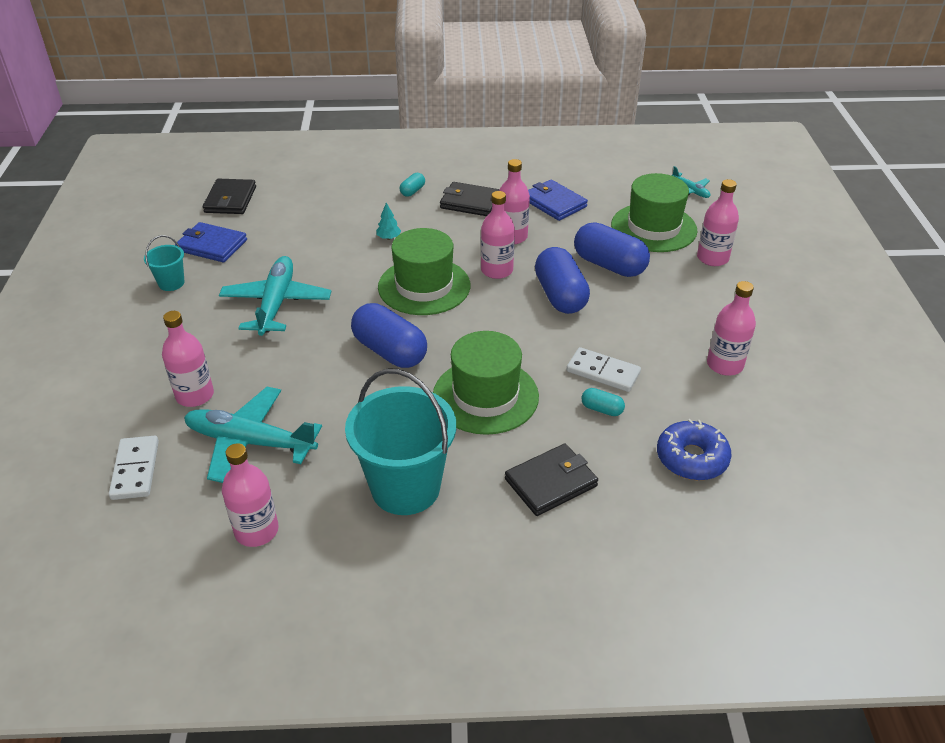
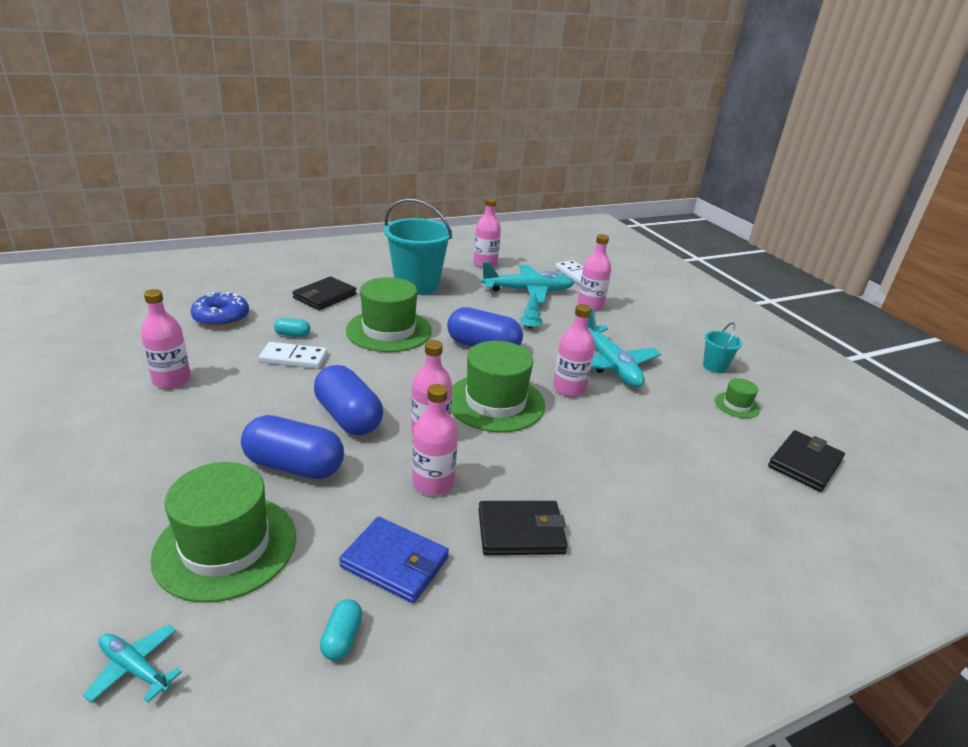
camera: 155 degrees right, 10 degrees down
(212, 245) = (736, 405): blue wallet -> green hat
(230, 200) = (805, 463): black wallet -> black wallet turned 60 degrees clockwise
(389, 238) = (578, 450): turquoise tree -> turquoise tree (530, 327)
(412, 191) = (615, 533): turquoise capsule -> turquoise capsule (342, 638)
(712, 258) = (142, 507): pink bottle -> pink bottle (569, 388)

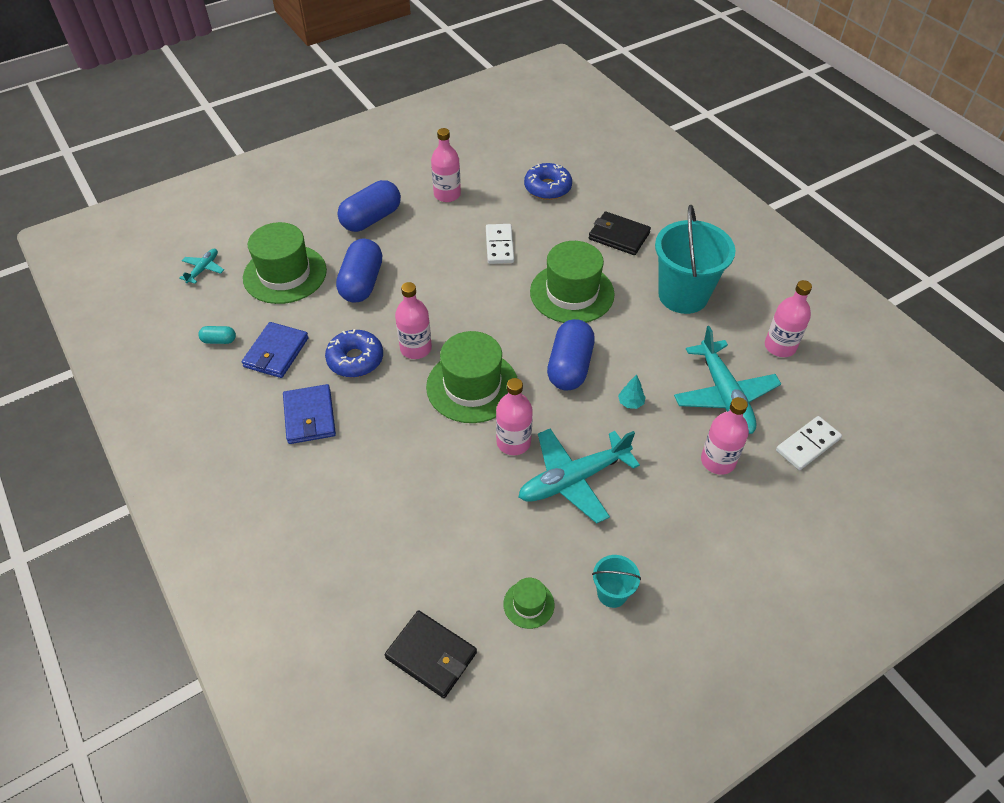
camera: 85 degrees right, 20 degrees up
(293, 335) = (537, 235): turquoise capsule -> none
(348, 417) = (425, 297): blue capsule -> blue capsule (371, 219)
(433, 483) = (355, 359): pink bottle -> blue donut
(521, 531) = (309, 416): black wallet -> blue wallet

